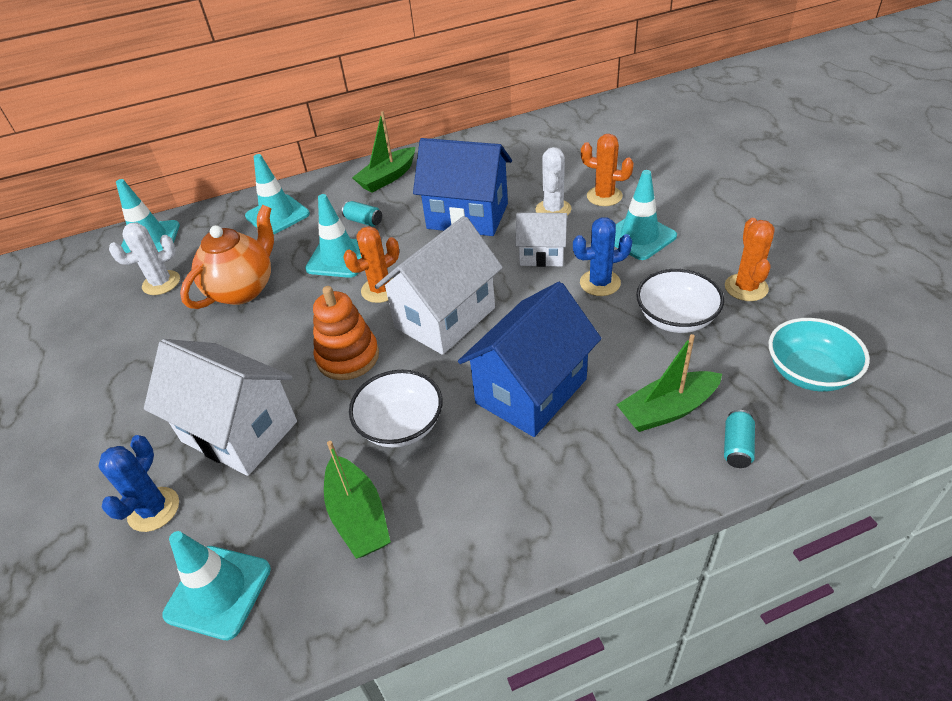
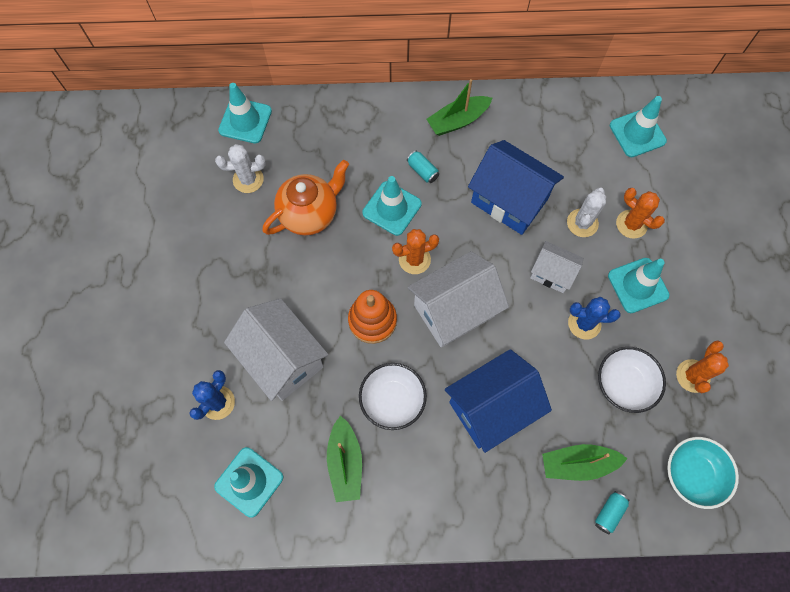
camera: 15 degrees right, 25 degrees up
(277, 215) = (354, 133): turquoise traffic cone -> turquoise traffic cone (637, 133)

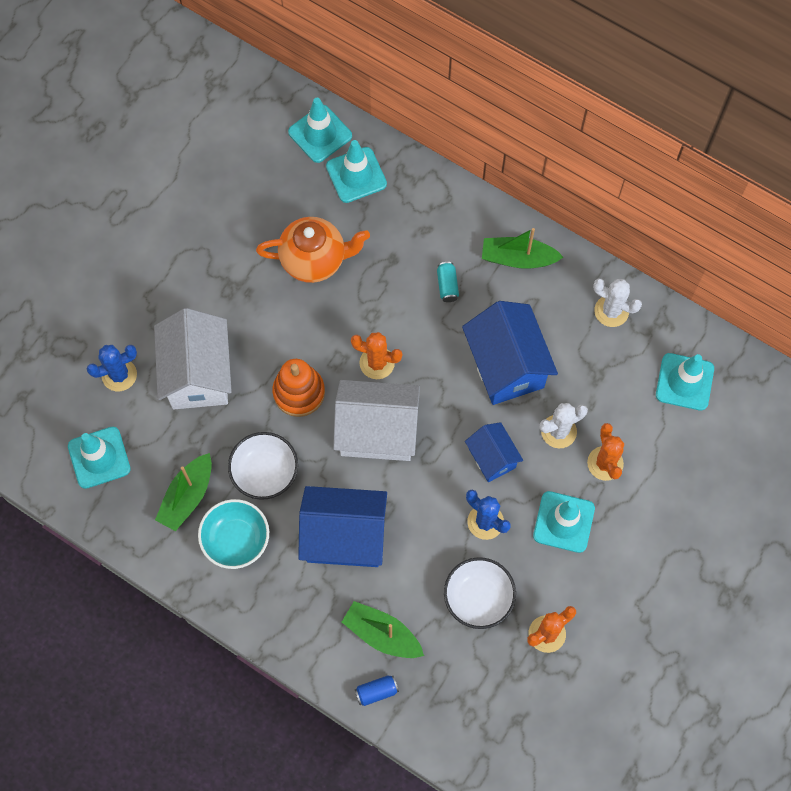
camera: 35 degrees right, 0 degrees up
(248, 179) = (283, 192): white cactus -> white cactus (611, 311)
(392, 208) = (392, 302): turquoise traffic cone -> turquoise traffic cone (356, 175)
(552, 273) = (492, 458): white house -> blue house
(609, 513) = (376, 691): turquoise can -> blue can
(692, 474) = (476, 713): turquoise bowl -> turquoise bowl (236, 539)

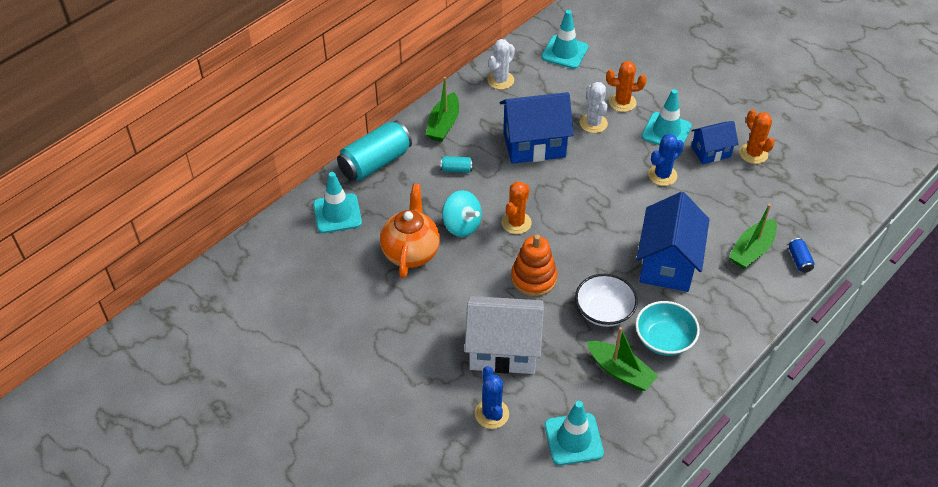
camera: 80 degrees left, 20 degrees down
(320, 134) = (288, 233): turquoise traffic cone -> none
(362, 305) = (461, 225): none -> turquoise spinning top
(377, 432) = (577, 230): white house -> none
(440, 197) = (375, 163): none -> turquoise can
(478, 598) = (723, 188): white bowl -> none
(492, 458) = (610, 164): blue house -> blue house (711, 152)

